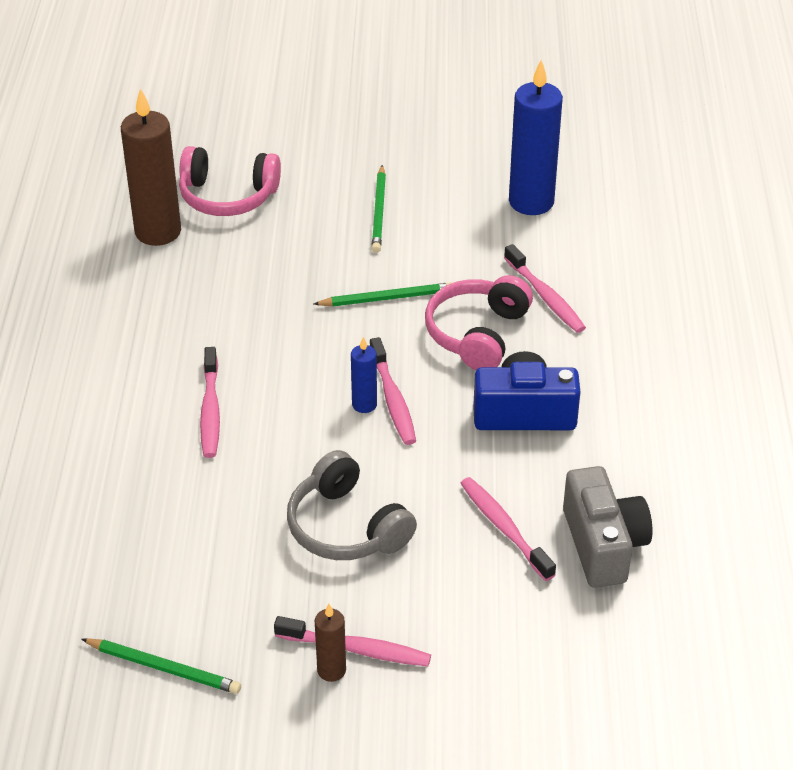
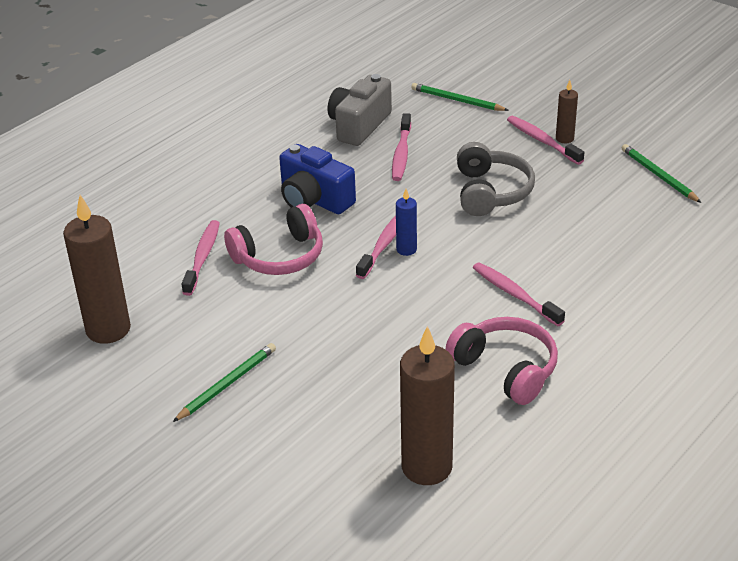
camera: 140 degrees left, 5 degrees down
(210, 411) = (515, 294): pink toothbrush -> pink toothbrush turned 75 degrees counterclockwise
(228, 196) = (331, 471): pink headphones -> pink headphones (506, 369)
(387, 298) = (308, 311): green pencil -> green pencil (457, 100)
(531, 202) = (108, 329): blue candle -> brown candle

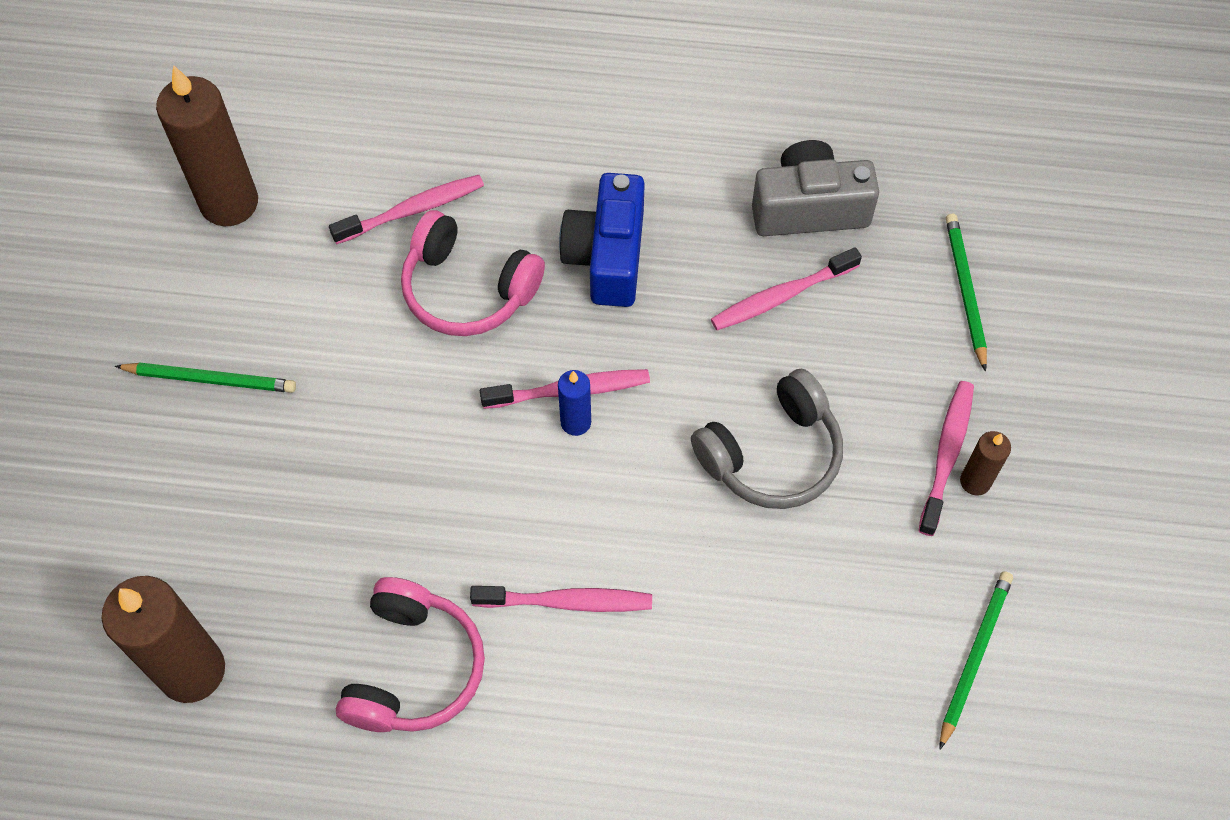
camera: 55 degrees right, 25 degrees up
(515, 294) = (567, 602): pink toothbrush -> pink toothbrush turned 75 degrees clockwise

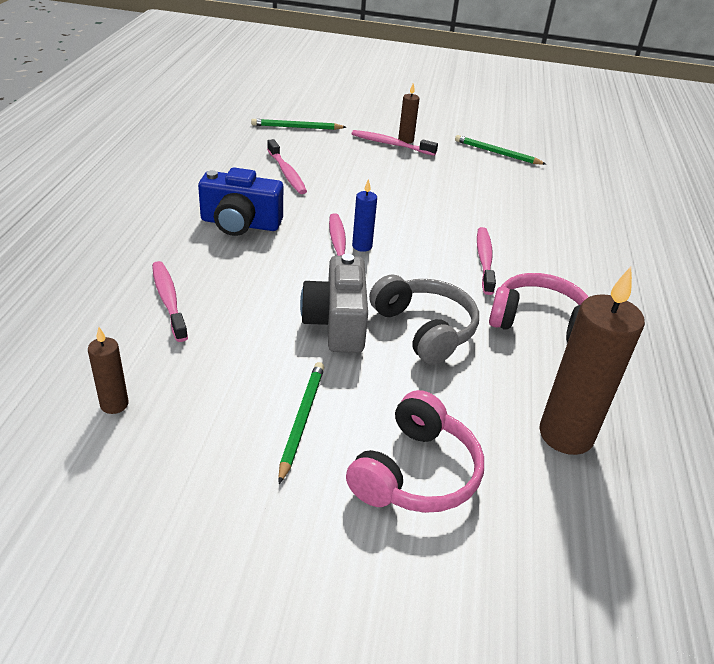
camera: 90 degrees left, 25 degrees down
(229, 203) = (114, 404): brown candle -> brown candle, size x0.49
(468, 289) = (249, 280): pink headphones -> pink headphones (416, 473)
(772, 454) = (388, 187): grey headphones -> grey headphones (424, 329)
(809, 208) = (229, 158): grey camera -> grey camera (337, 323)

